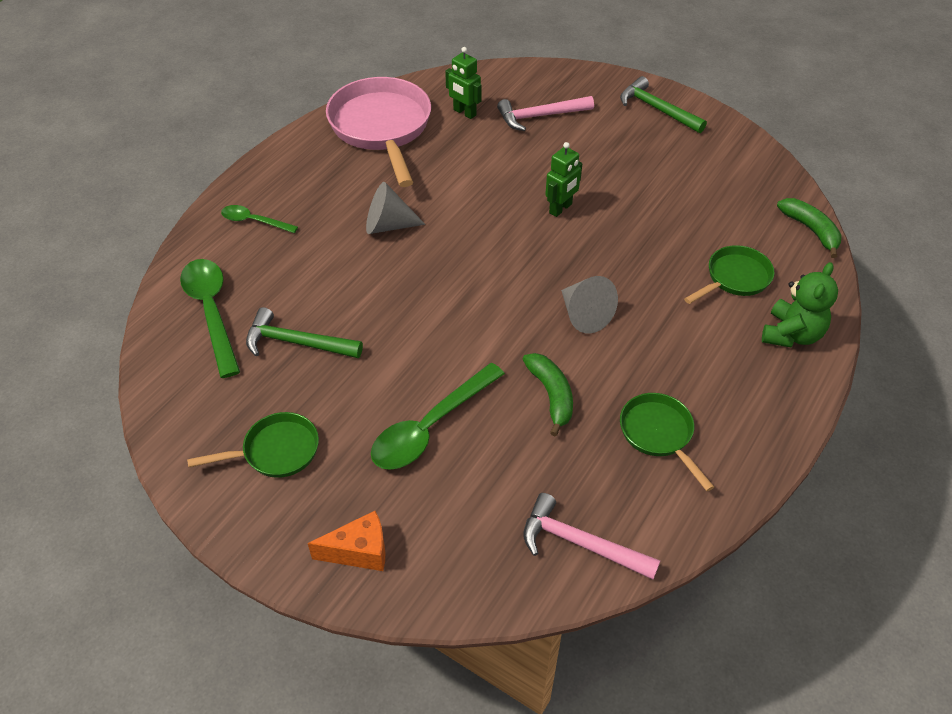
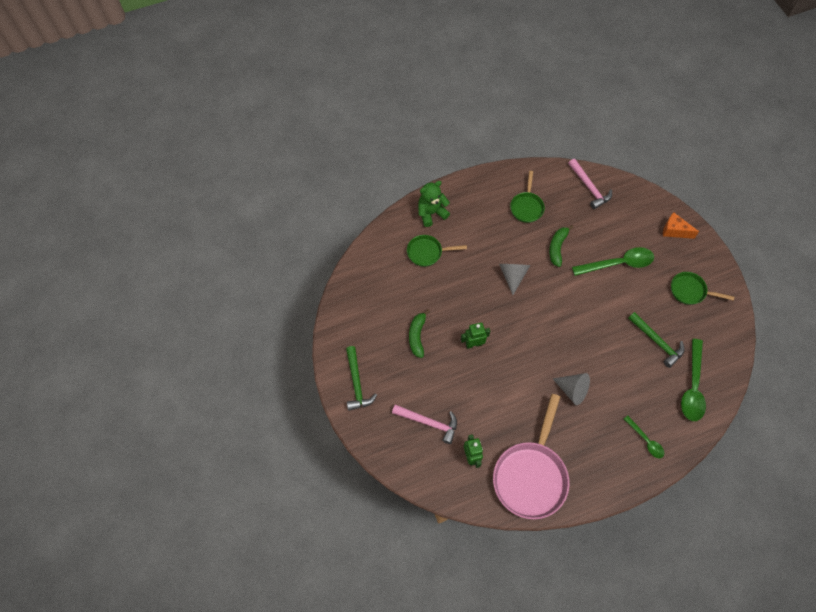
camera: 145 degrees left, 15 degrees up
(811, 230) = (364, 254): green banana -> green banana (417, 336)

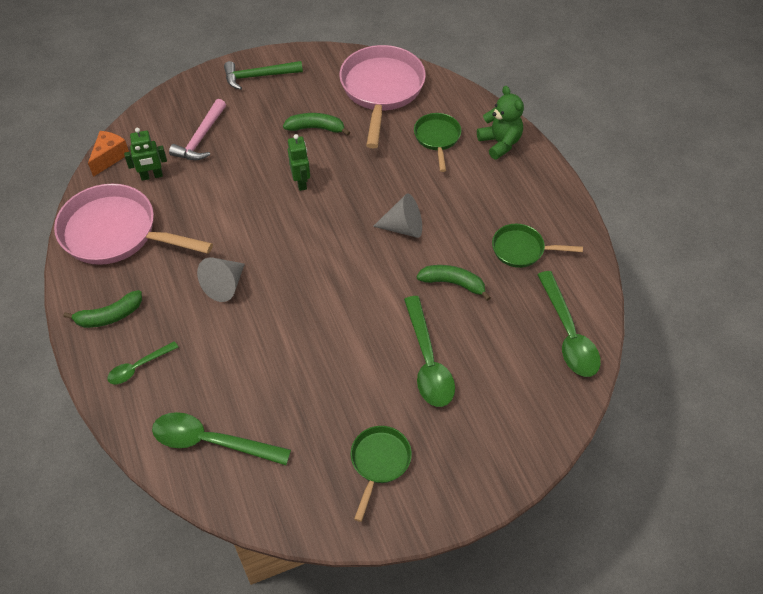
camera: 90 degrees right, 10 degrees down
(375, 289) = (381, 90): none -> pink pan
(589, 187) = (568, 334): pink hammer -> green spoon
(607, 467) = (109, 316): none -> green banana
(657, 342) = (290, 400): green hammer -> none
(674, 231) = (495, 453): orange cheese -> orange cheese (110, 157)

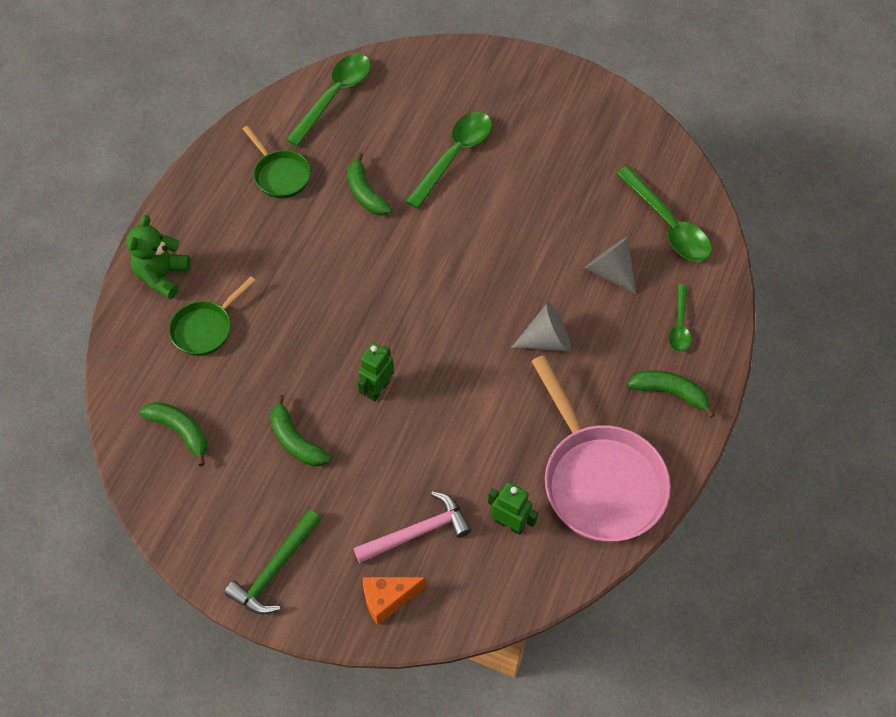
camera: 135 degrees left, 5 degrees up
(110, 157) = (532, 591): orange cheese -> orange cheese (388, 599)
(138, 367) = (679, 325): green spoon -> green spoon turned 90 degrees clockwise
(258, 76) = (274, 570): green hammer -> green hammer turned 90 degrees clockwise
(379, 462) = (562, 124): green pan -> none
(381, 90) = (181, 431): pink pan -> green banana
(403, 227) = (344, 269): grey cone -> grey cone (610, 271)

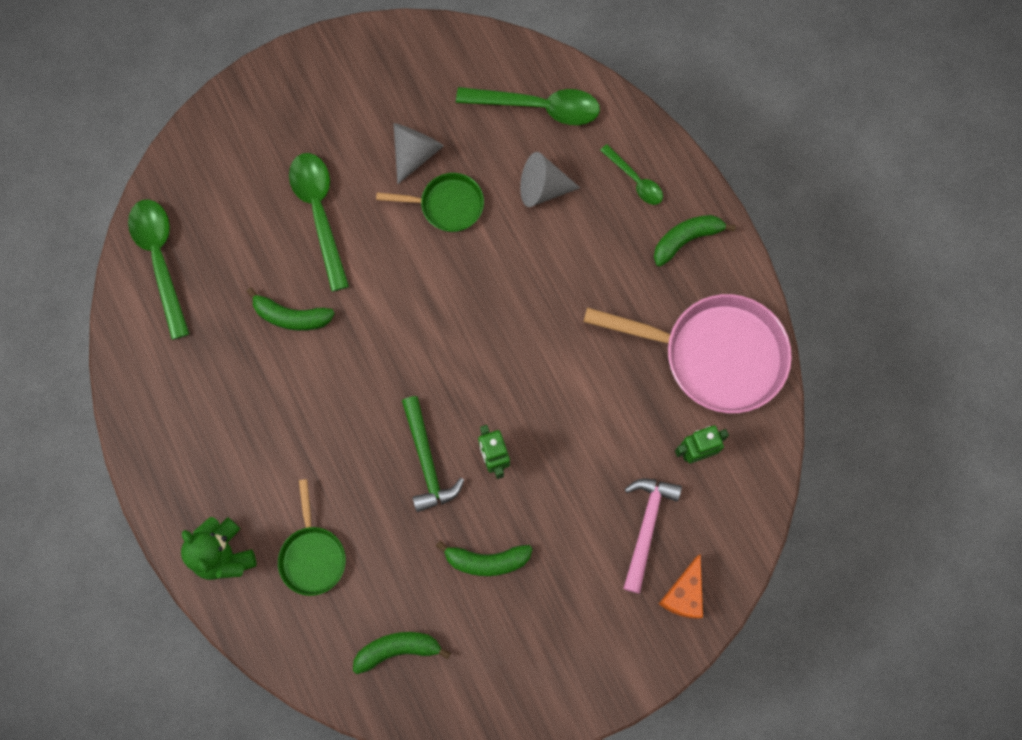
camera: 50 degrees left, 15 degrees up
(274, 570) = (588, 664): green hammer -> green hammer (426, 461)
(280, 175) = (205, 373): green pan -> green pan (447, 205)
(547, 340) = (563, 291): grey cone -> grey cone (415, 153)

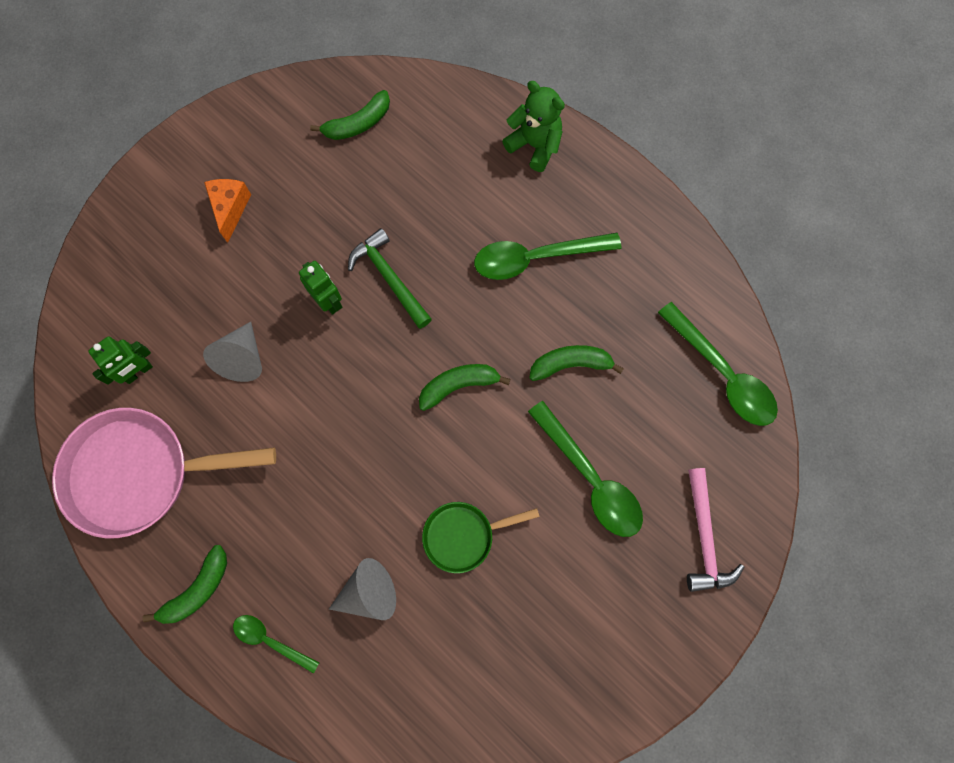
camera: 160 degrees right, 0 degrees up
(312, 556) = (459, 169): green pan -> none
(415, 153) = (519, 583): grey cone -> grey cone (242, 358)
(486, 561) = (306, 214): green banana -> green banana (458, 385)
(539, 107) = (404, 692): green spoon -> green spoon (535, 258)
(646, 527) = (169, 289): pink hammer -> pink hammer (704, 538)
(684, 594) = (122, 245): orange cheese -> orange cheese (230, 209)

